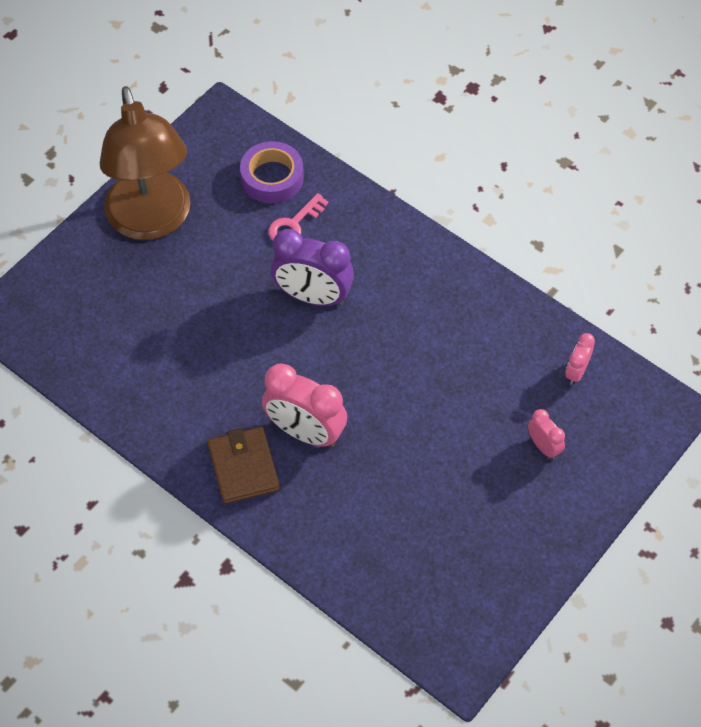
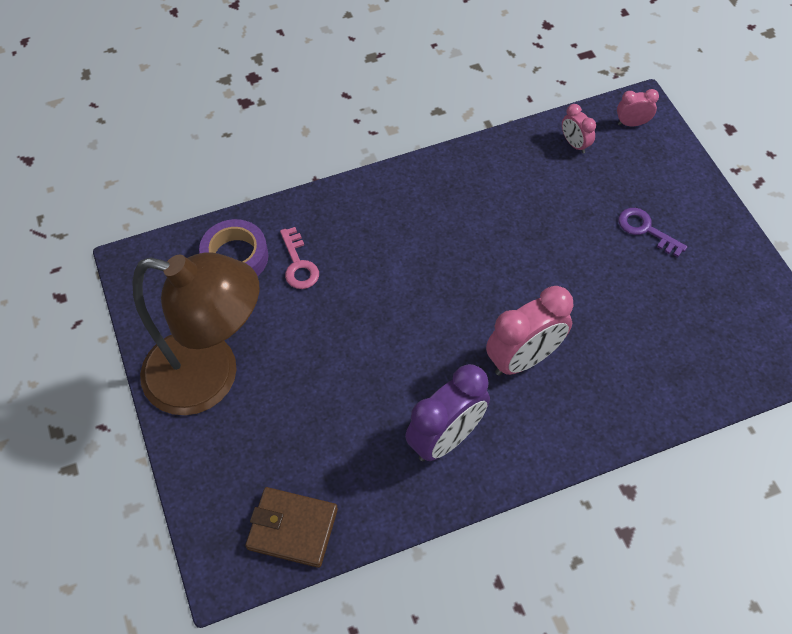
camera: 60 degrees left, 0 degrees up
(243, 467) = (532, 426): brown wallet -> brown wallet (292, 529)
(313, 296) = (385, 286): purple clock -> purple clock (445, 438)
(513, 473) = (646, 230): none -> purple key
(543, 447) = (632, 198): pink clock -> pink clock (632, 123)

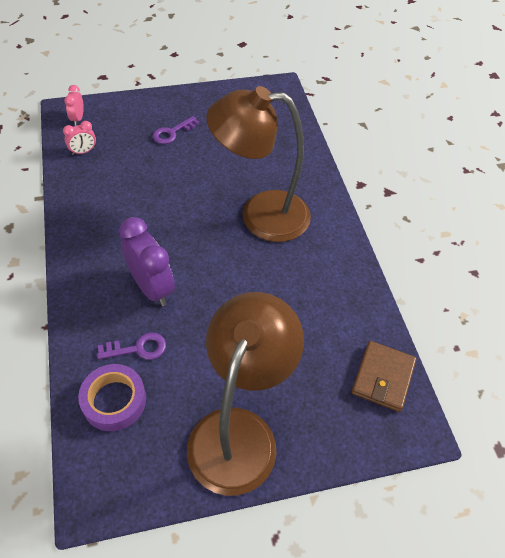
camera: 85 degrees left, 5 degrees down
(298, 264) = (137, 348): pink key -> purple key
(445, 438) = (317, 269): purple clock -> purple clock (151, 287)
(523, 359) = (260, 215): pink clock -> brown lamp

